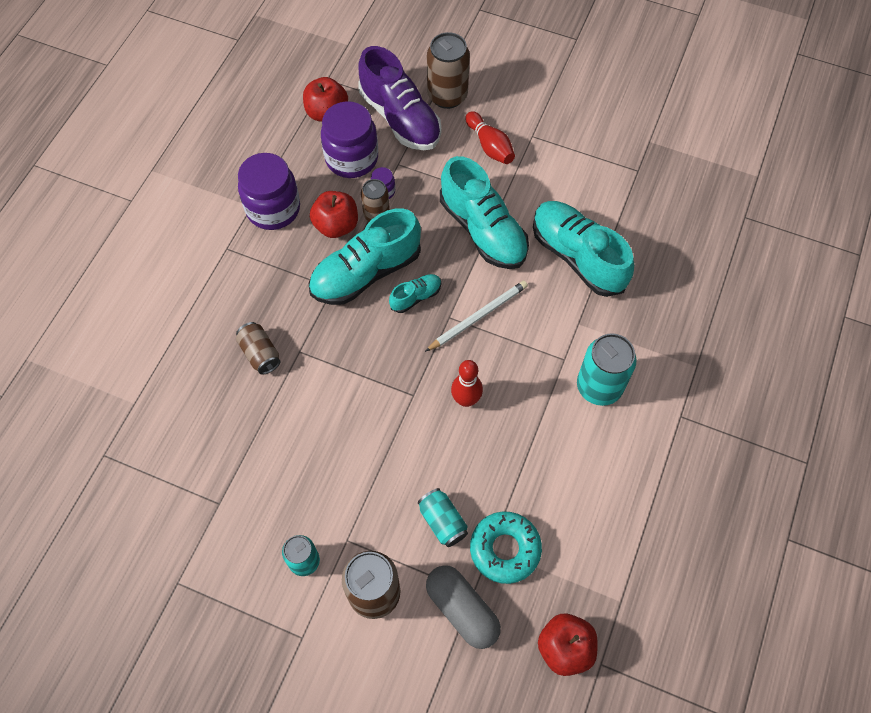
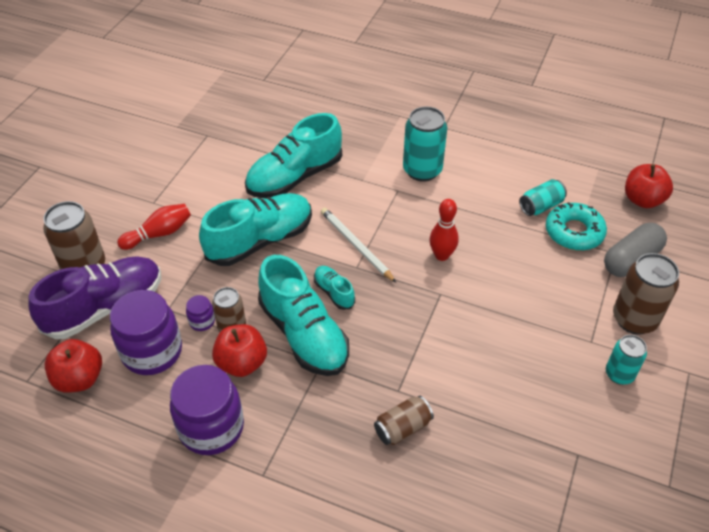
camera: 90 degrees left, 15 degrees down
(442, 521) = (559, 272): turquoise can -> turquoise can (541, 206)

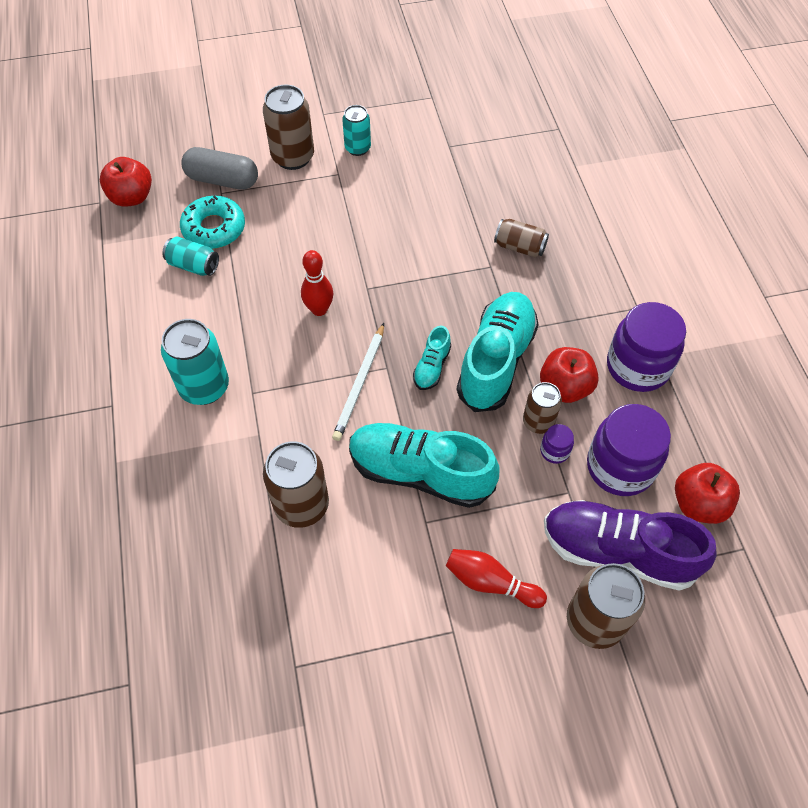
camera: 125 degrees left, 10 degrees up
(294, 177) = (301, 505): turquoise shoe -> brown can

